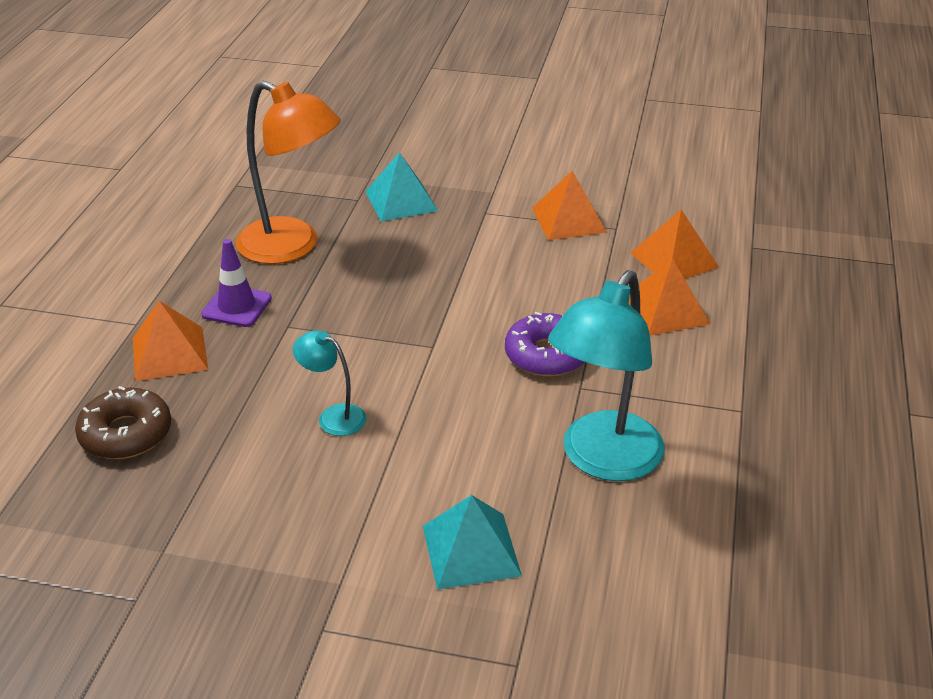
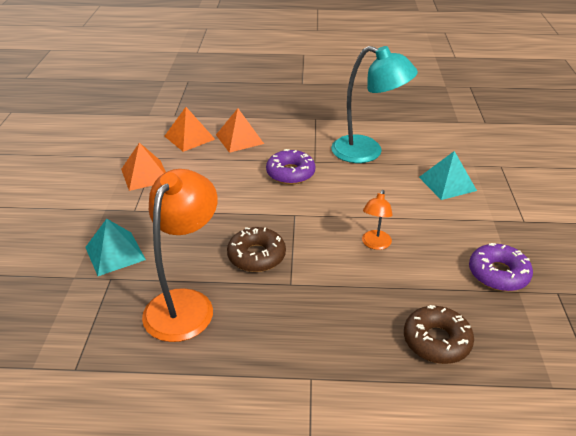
camera: 100 degrees left, 0 degrees up
(170, 353) = (342, 343): orange pyramid -> none
(209, 539) = (498, 274): none -> purple donut
(237, 306) = (273, 318): purple traffic cone -> none
(333, 416) = (375, 244): turquoise lamp -> orange lamp
(353, 303) = (256, 256): none -> brown donut

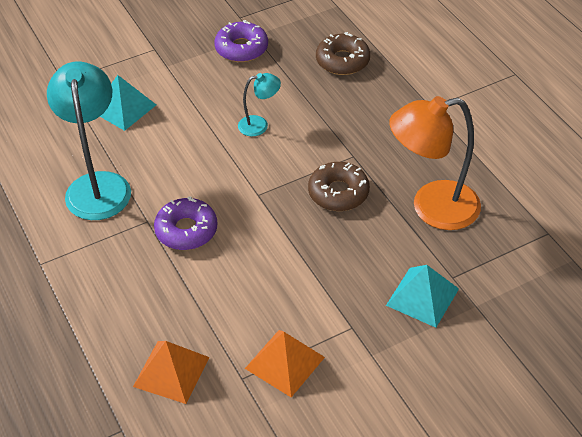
camera: 120 degrees left, 10 degrees up
(239, 139) = (141, 315): orange pyramid -> none
(375, 244) = (259, 125): orange lamp -> turquoise lamp

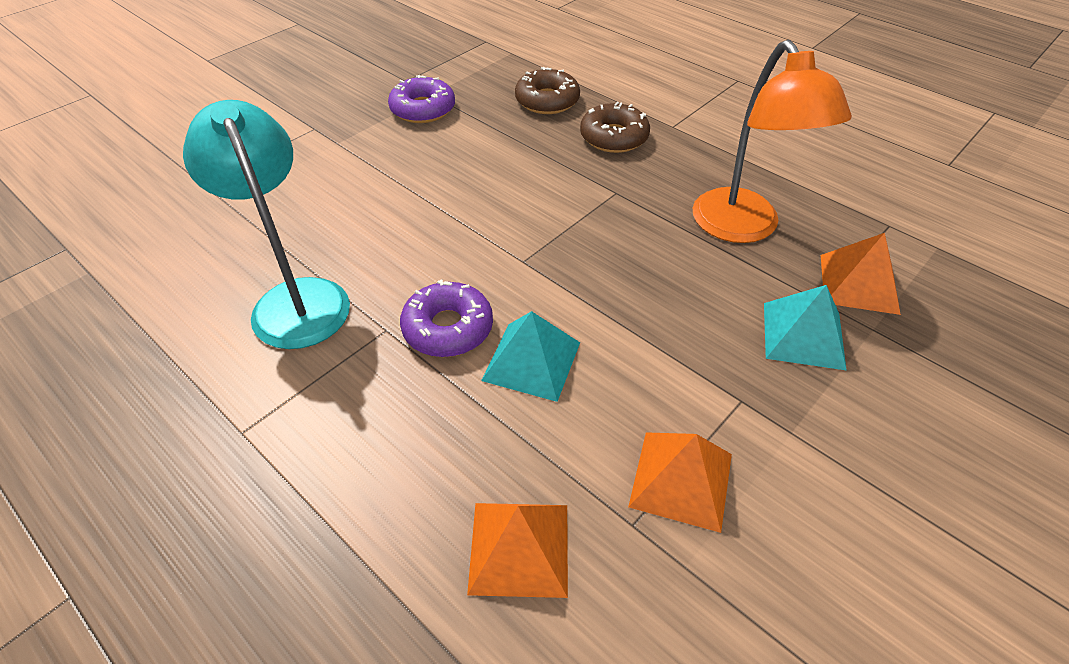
camera: 20 degrees left, 0 degrees up
(123, 108) = (298, 198): turquoise pyramid -> turquoise pyramid (532, 361)
(259, 125) = (484, 182): turquoise lamp -> none
(338, 193) = (623, 236): brown donut -> brown donut (614, 137)
(432, 208) = (743, 228): orange lamp -> orange lamp turned 75 degrees counterclockwise
(489, 271) = (858, 283): none -> orange pyramid

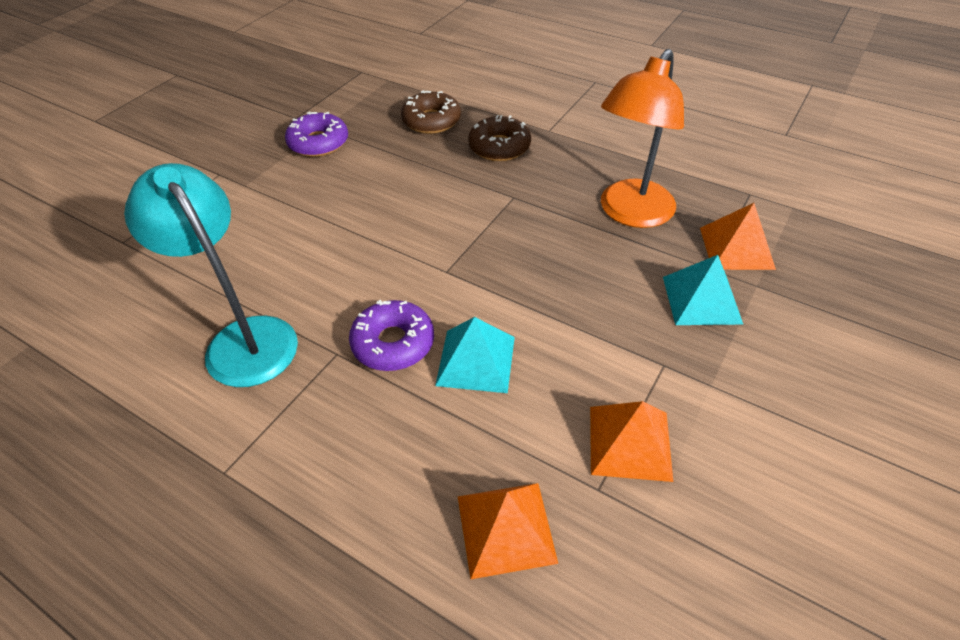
camera: 10 degrees left, 0 degrees up
(743, 228) = (630, 213): orange lamp -> orange lamp turned 60 degrees clockwise

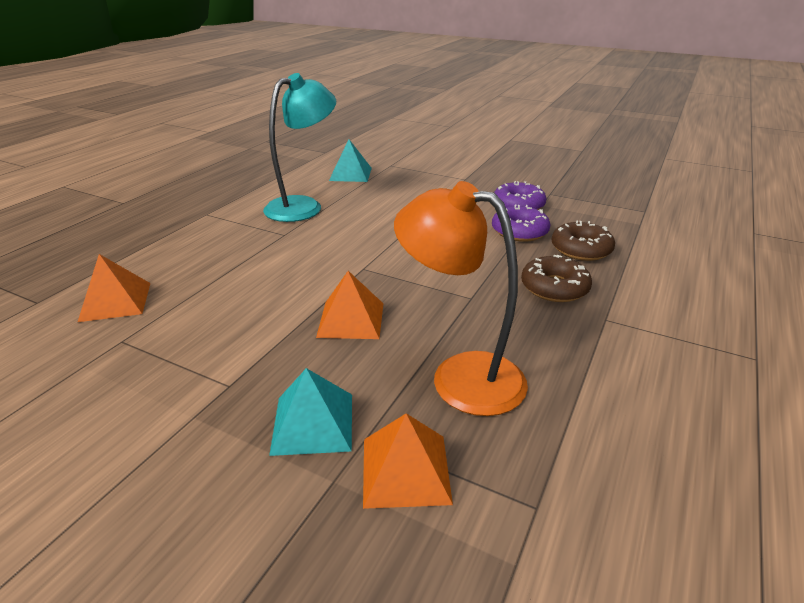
camera: 85 degrees right, 15 degrees down
(393, 343) = (288, 252): purple donut -> purple donut (519, 231)
(476, 360) = (263, 285): turquoise pyramid -> turquoise pyramid (350, 174)
(630, 442) = (154, 359): orange pyramid -> orange pyramid (351, 319)

